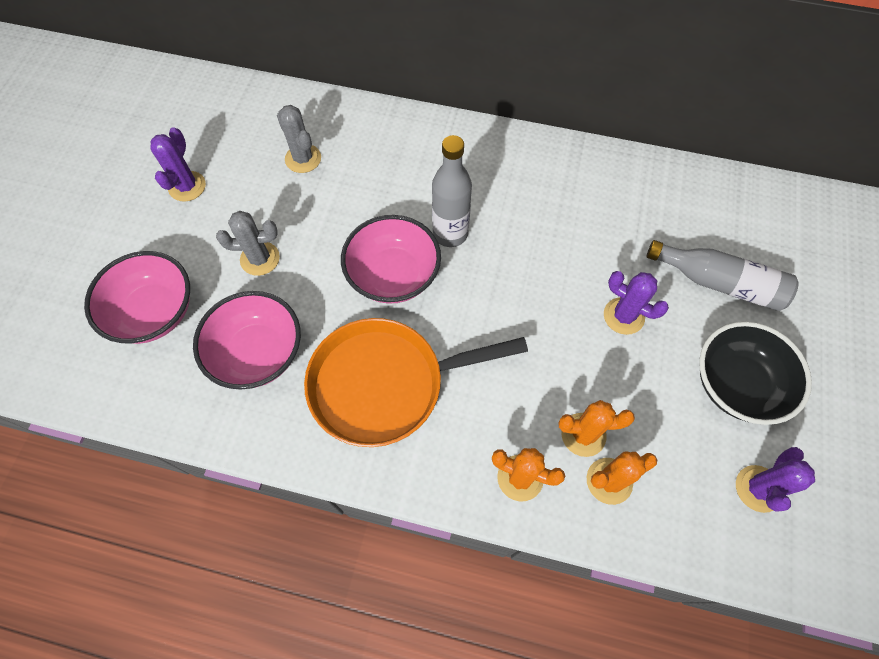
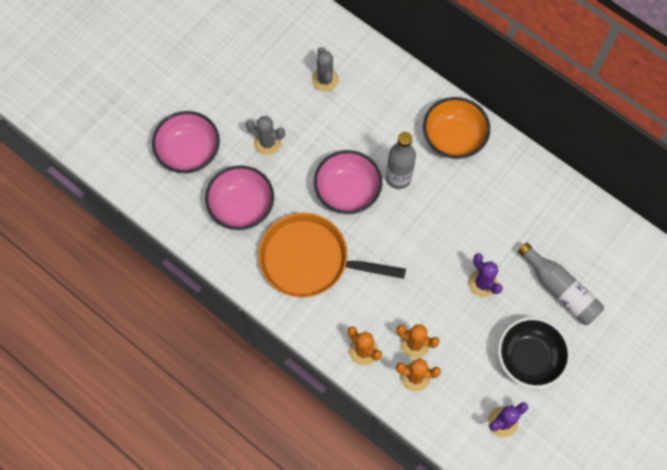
camera: 25 degrees right, 5 degrees up
(187, 186) = (240, 69): purple cactus -> none
(492, 163) = (453, 138): none -> orange bowl

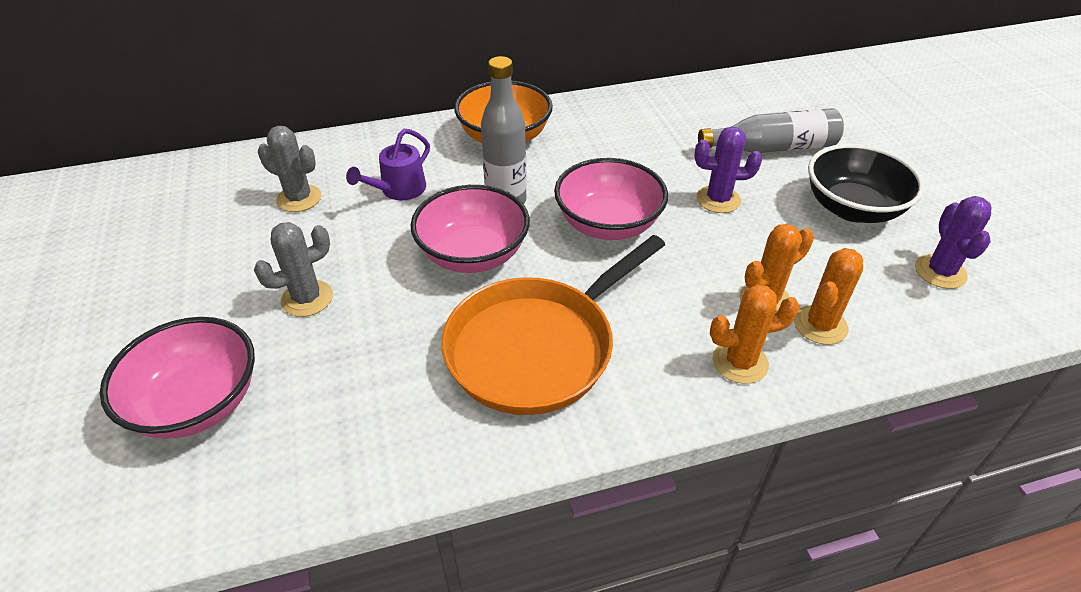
camera: 55 degrees left, 25 degrees down
(241, 206) = (366, 384): pink bowl -> pink bowl (608, 224)
(367, 120) = (398, 190): none -> purple watering can

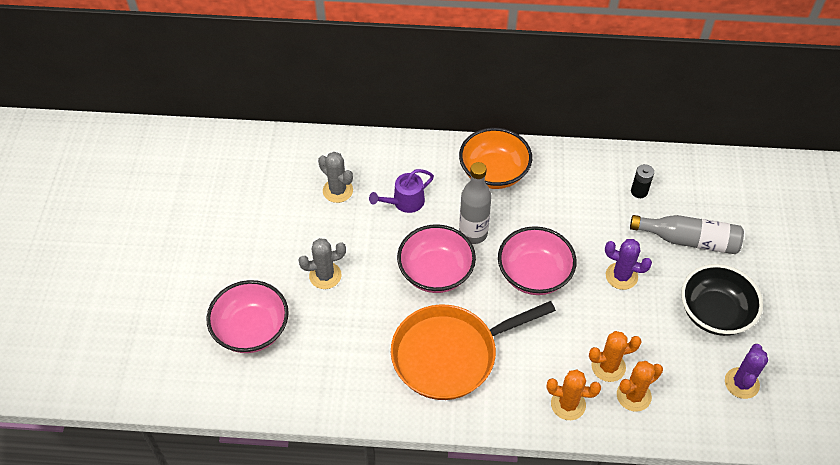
camera: 20 degrees right, 10 degrees up
(687, 118) = (639, 191): none -> black battery

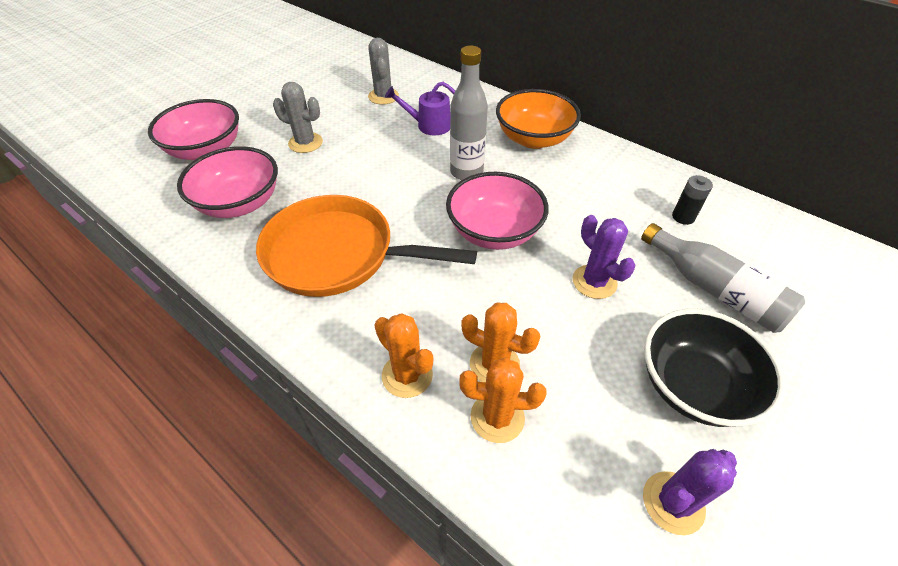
camera: 35 degrees right, 5 degrees down
(436, 272) = (399, 184): pink bowl -> pink bowl (240, 203)

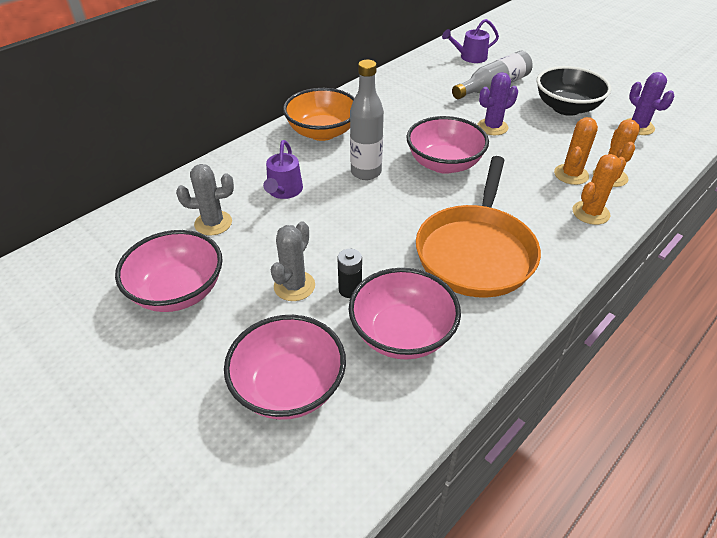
camera: 85 degrees left, 5 degrees down
(308, 93) = (178, 291): none -> pink bowl
(683, 217) = (427, 84): black battery -> black battery (350, 289)
(800, 265) = (469, 57): none -> purple watering can

